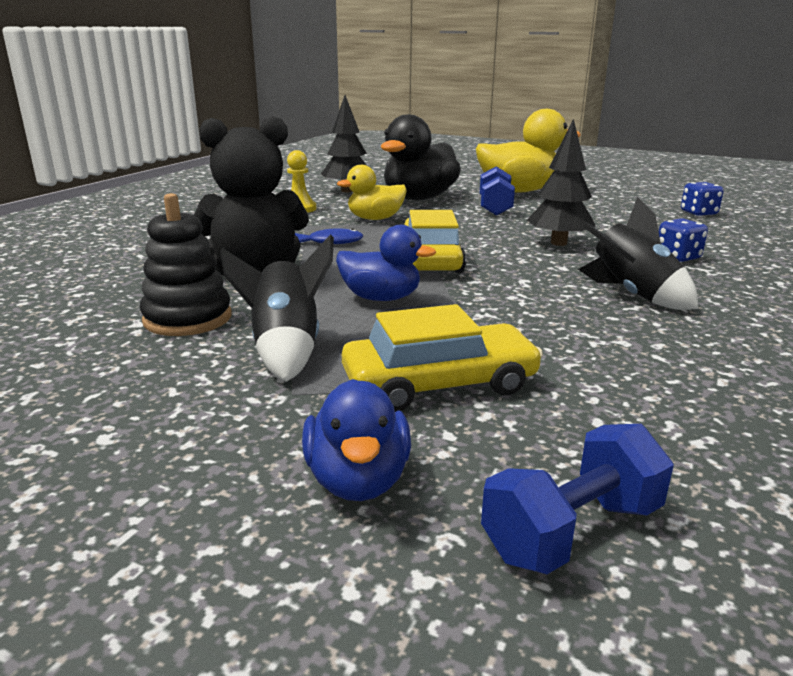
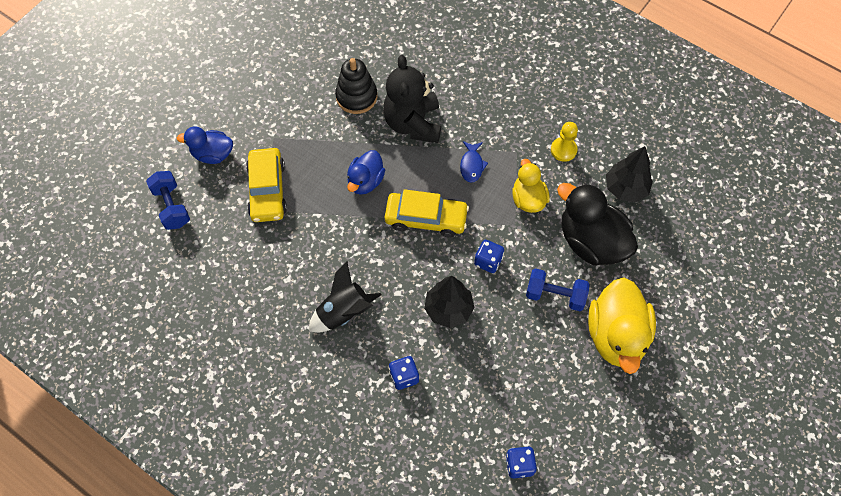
camera: 100 degrees right, 40 degrees up
(285, 349) = (313, 136): black rocket -> none
(474, 230) = (488, 261): none -> blue dice

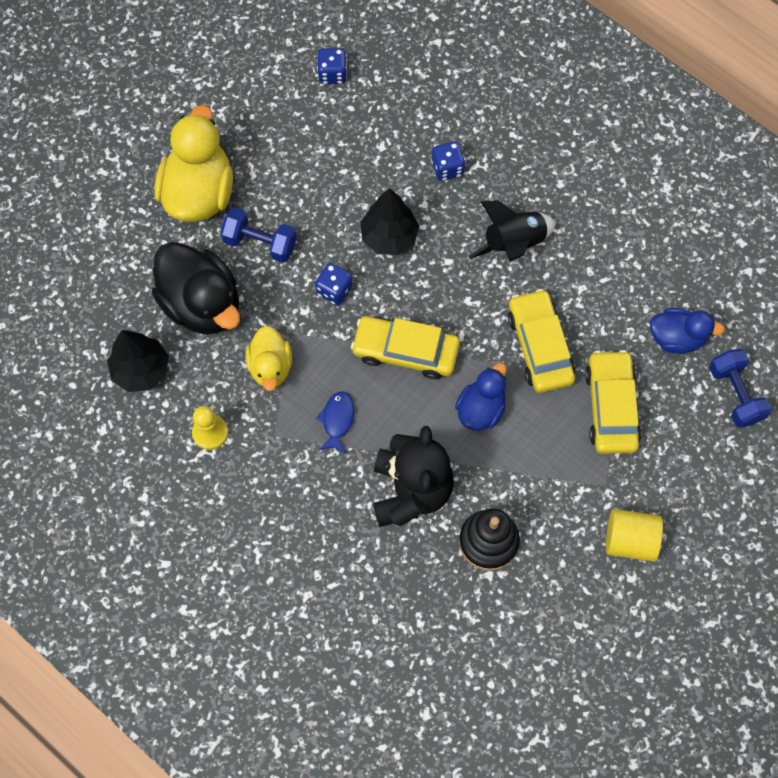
camera: 175 degrees left, 5 degrees up
(213, 154) = (688, 466): blue duck -> blue duck (677, 338)
(258, 104) = (630, 540): none -> yellow cylinder
(321, 230) = (540, 346): none -> yellow car

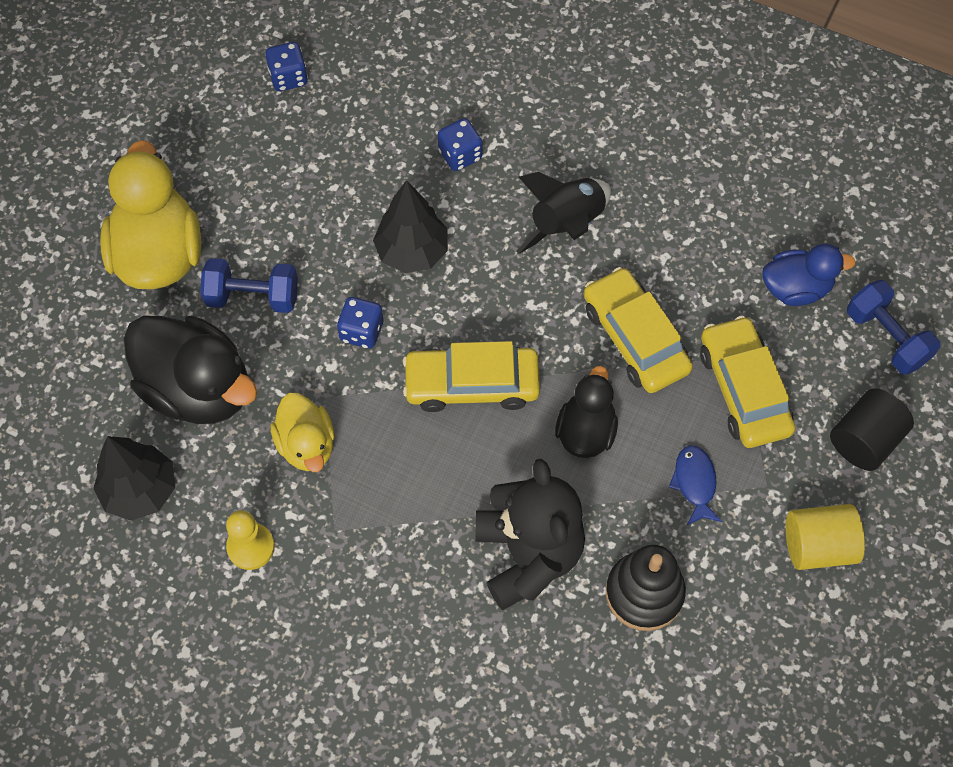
camera: 15 degrees left, 5 degrees down
(337, 420) = (410, 490): blue fish -> blue fish (695, 483)
(481, 409) = (585, 431): blue duck -> black duck
(692, 469) = (864, 440): none -> black cylinder

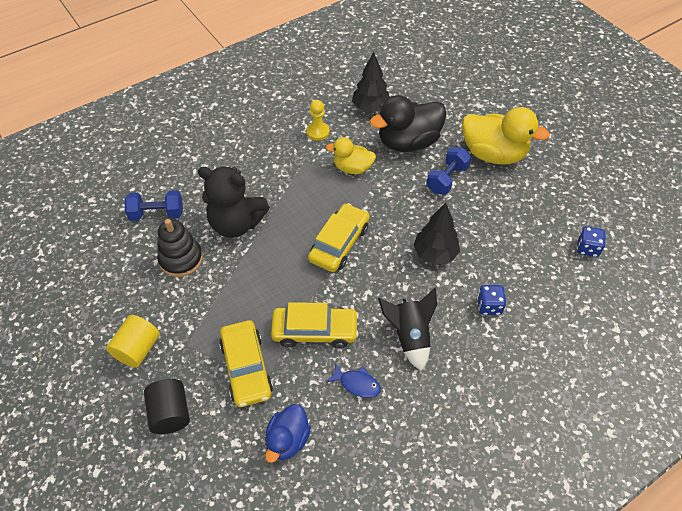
camera: 120 degrees right, 10 degrees down
(361, 331) = (399, 212): blue dice -> none
(585, 431) = (278, 278): black duck -> none
(695, 483) = (215, 312): blue fish -> blue fish (357, 384)
(744, 389) = (246, 368): yellow car -> yellow car turned 60 degrees clockwise
(886, 337) = (219, 473): blue dumbbell -> blue dumbbell (157, 214)

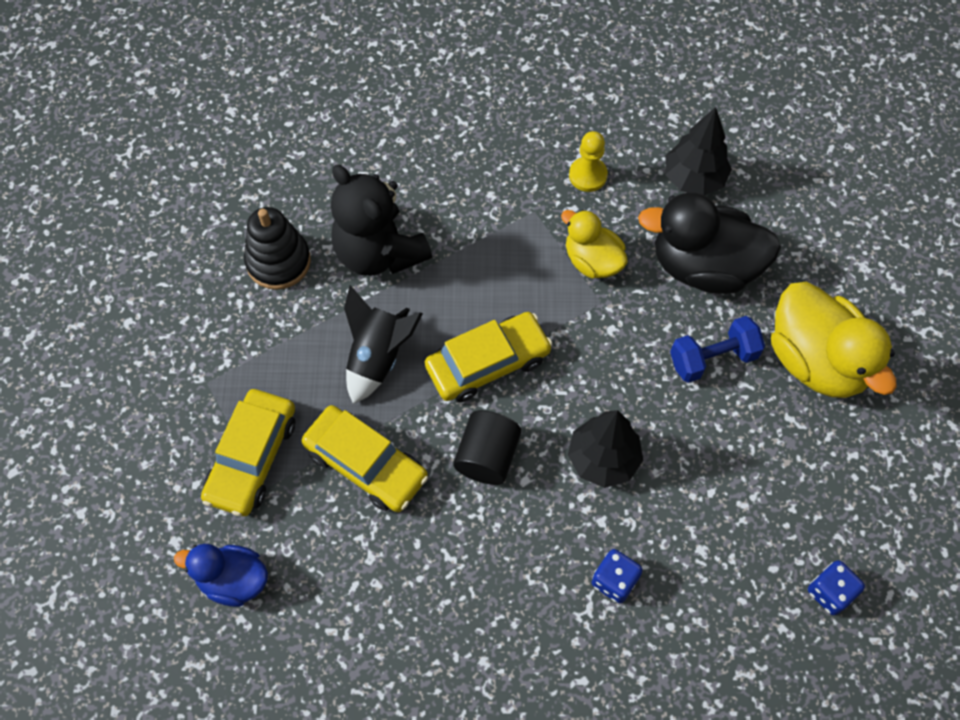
camera: 35 degrees right, 10 degrees up
(138, 349) = (150, 351): yellow cylinder -> none
(157, 214) = (293, 179): blue dumbbell -> none
(170, 413) = (131, 457): black cylinder -> black cylinder (487, 456)
(287, 440) = (233, 580): blue duck -> blue duck turned 45 degrees clockwise
(357, 384) = (363, 568): blue fish -> none
(409, 336) = (476, 551): black rocket -> black rocket (378, 357)

